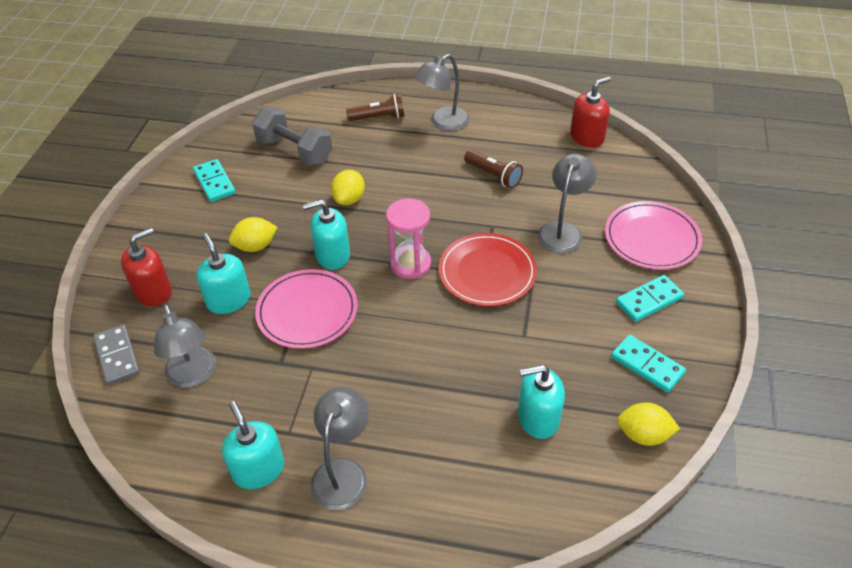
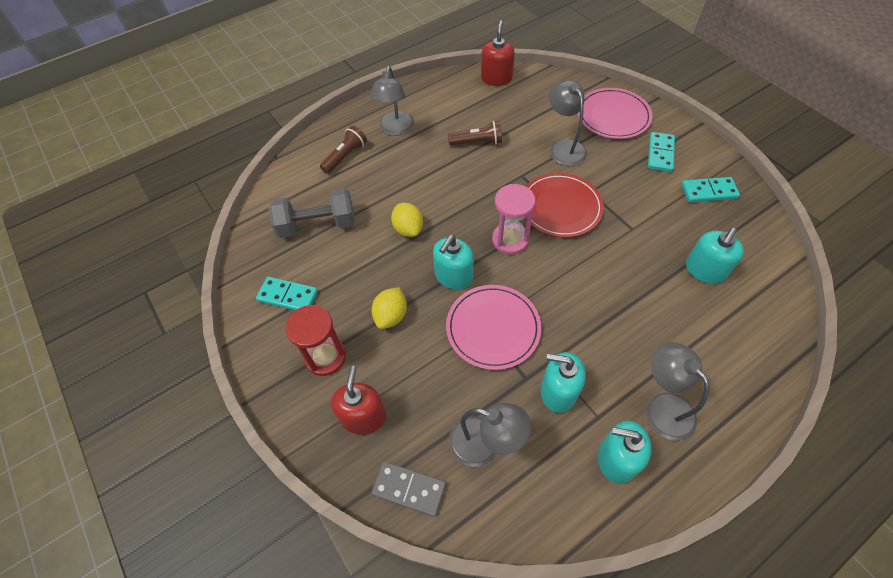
camera: 45 degrees left, 10 degrees up
(183, 237) = (325, 357): none -> red hourglass
(228, 300) = (429, 370): turquoise soap dispenser -> turquoise soap dispenser (558, 391)
(643, 435) = (758, 232): yellow lemon -> none

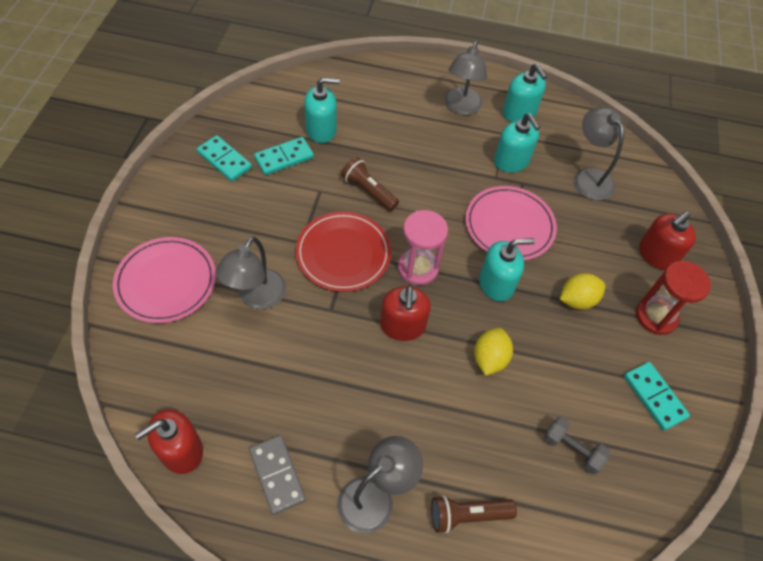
camera: 140 degrees left, 0 degrees up
(317, 224) = (572, 449): grey dumbbell -> grey dumbbell, size x0.58
(409, 489) = (657, 197): grey domino -> grey domino (277, 475)
(475, 202) = (402, 326): none -> red soap dispenser
(477, 142) = (318, 385): brown flashlight -> brown flashlight (368, 191)
(660, 154) = (199, 214): turquoise domino -> turquoise domino (284, 158)

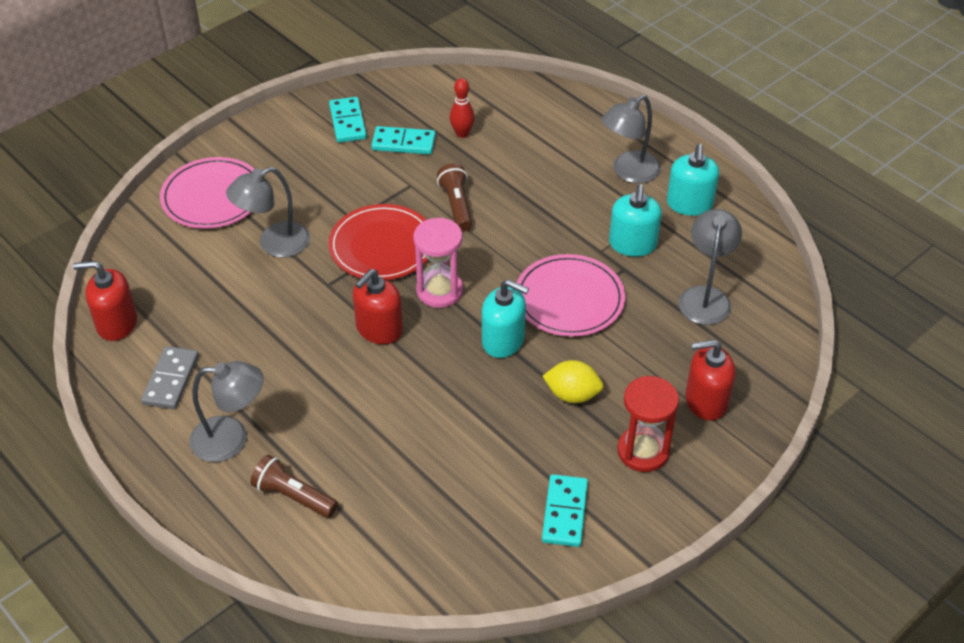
camera: 40 degrees right, 10 degrees down
(321, 130) = (462, 133): turquoise soap dispenser -> red bowling pin
(489, 359) = (433, 395): yellow lemon -> none
(572, 449) = (437, 505): grey dumbbell -> none

